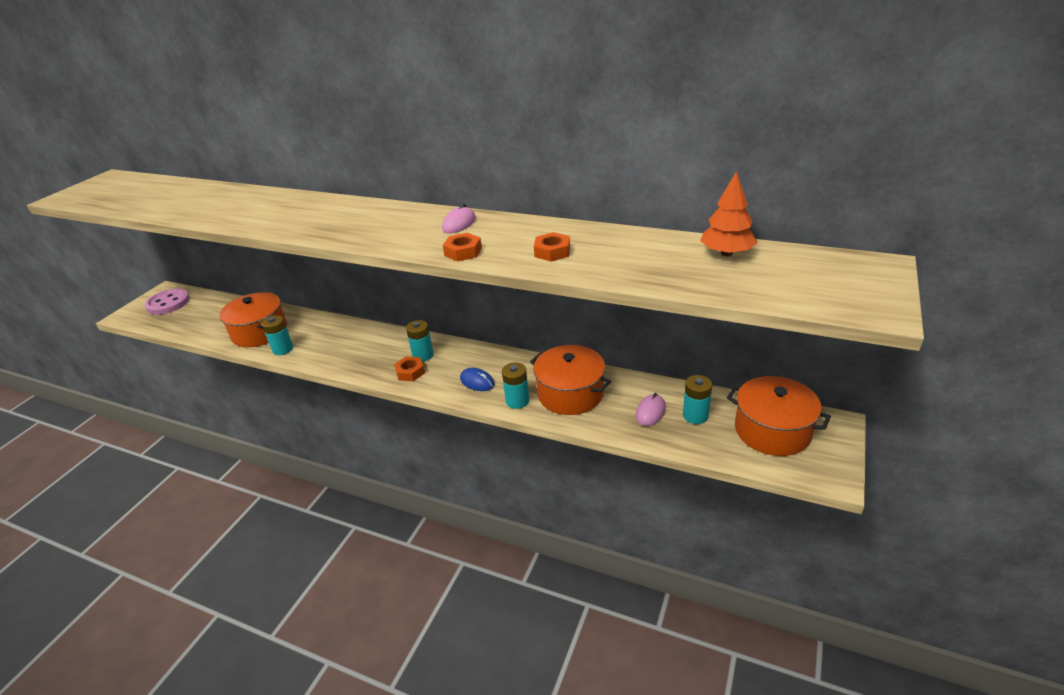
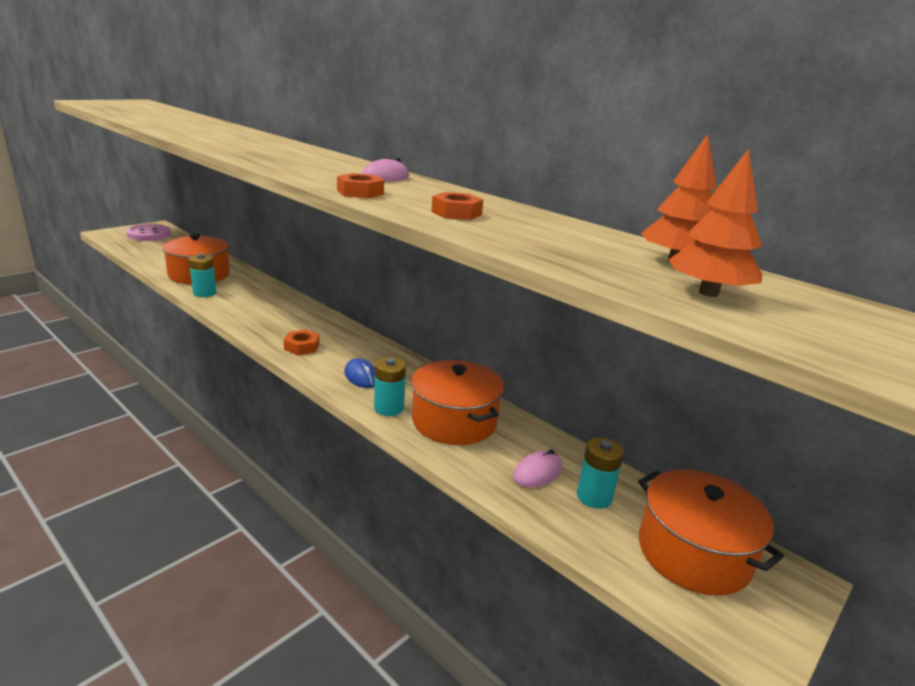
camera: 15 degrees right, 10 degrees down
(423, 355) = (328, 337): turquoise battery -> none
(764, 279) = (708, 293): none -> orange tree

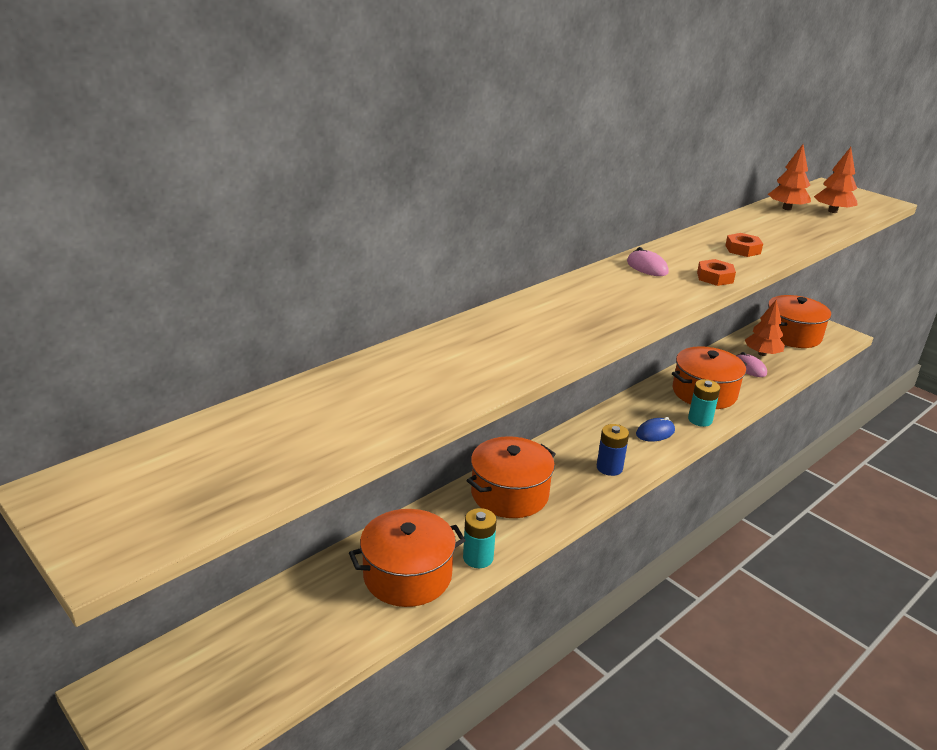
camera: 85 degrees left, 5 degrees up
(149, 235) = (178, 687): pink button -> none
(275, 306) = (509, 494): none -> orange pot
(302, 347) = (609, 468): orange nut -> blue battery
(594, 497) = (762, 353): turquoise battery -> orange tree

